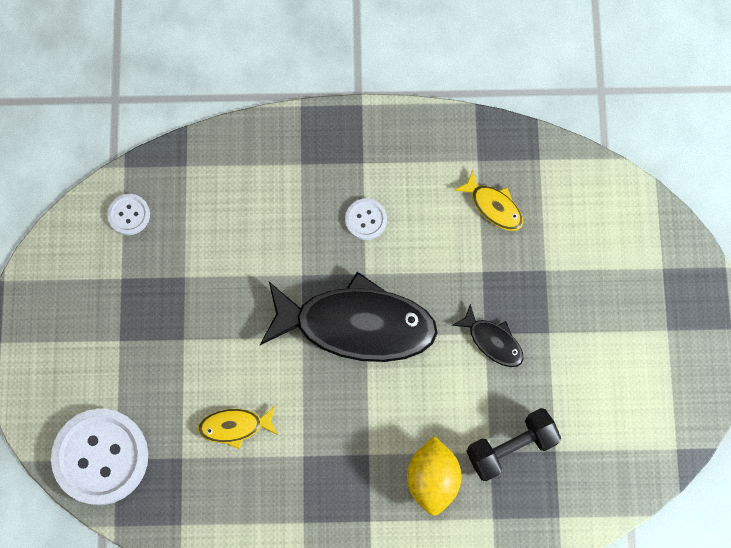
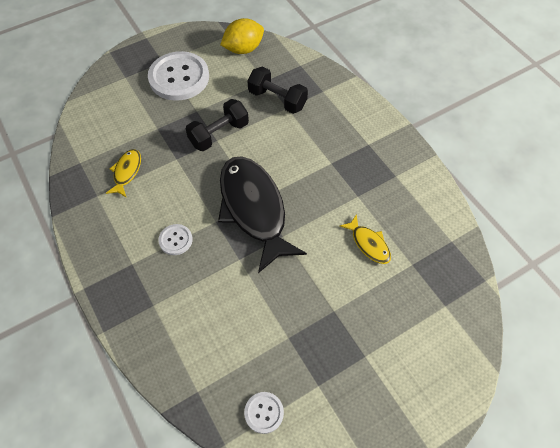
camera: 120 degrees left, 15 degrees down
(100, 457) = (452, 317): white button -> white button (179, 77)
(432, 479) = (322, 126): yellow lemon -> yellow lemon (243, 49)
(493, 341) = (219, 134): black fish -> black dumbbell

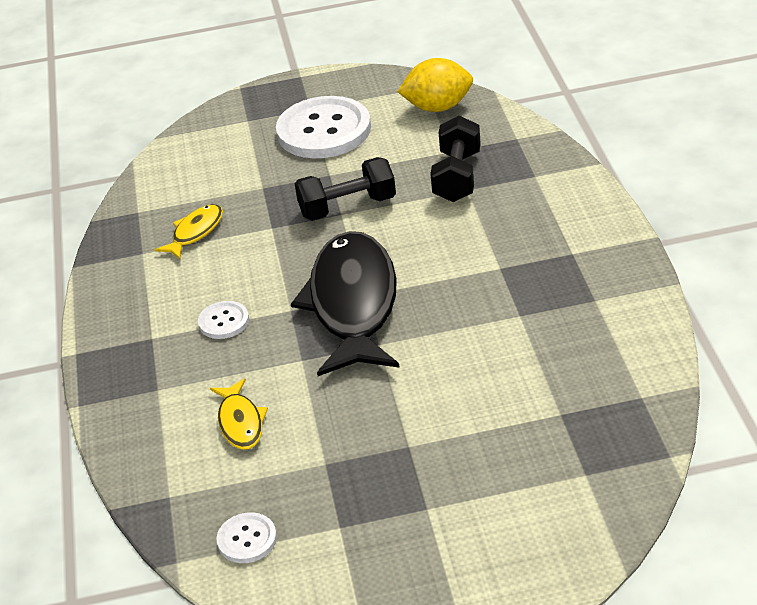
camera: 25 degrees right, 20 degrees down
(277, 99) = (457, 177): black dumbbell -> black dumbbell turned 45 degrees clockwise
(368, 244) = (505, 376): yellow fish -> yellow fish (240, 422)

